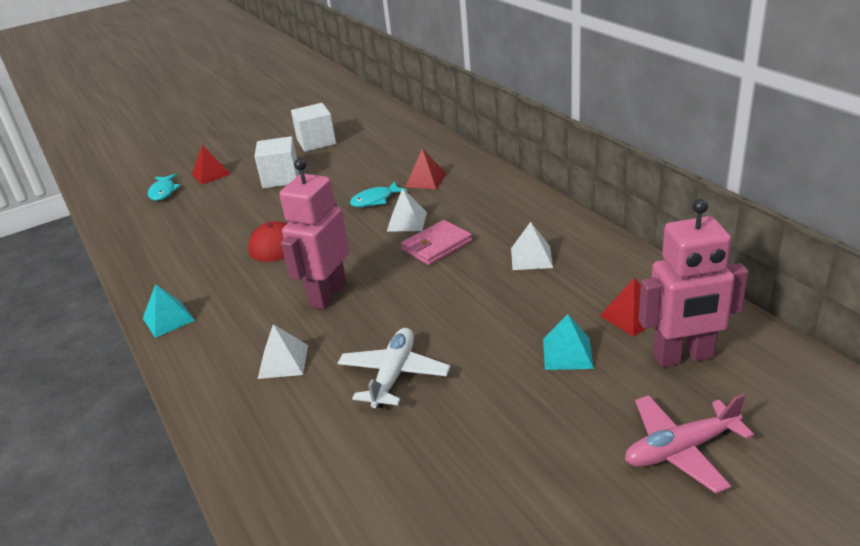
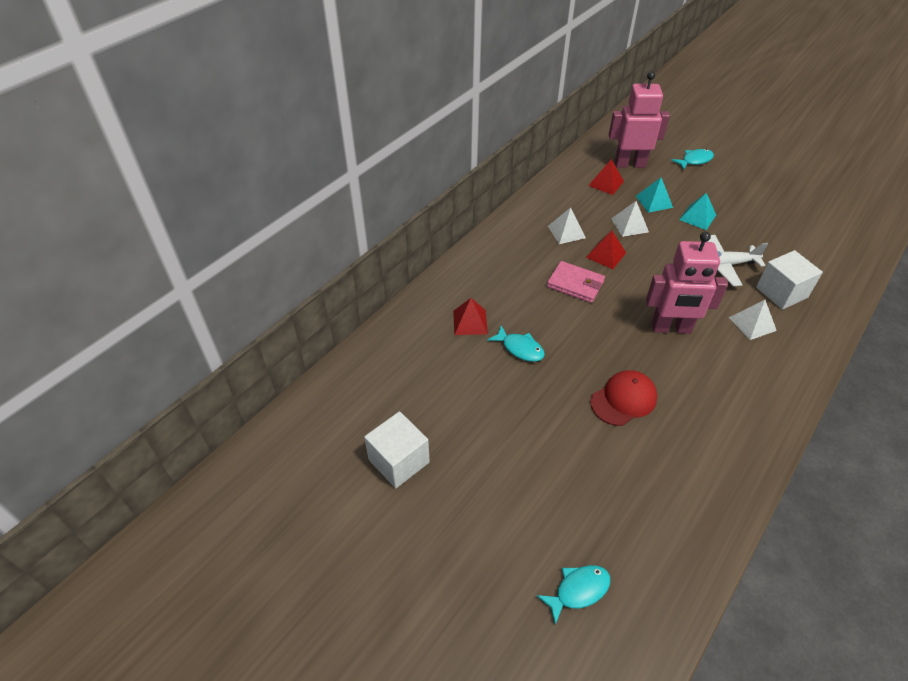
camera: 115 degrees left, 15 degrees up
(168, 319) = (767, 424): turquoise pyramid -> turquoise pyramid (697, 217)
(211, 174) = (514, 553): red pyramid -> red pyramid (606, 255)
(281, 178) = (501, 457): white cube -> white cube (781, 292)
(407, 221) = (548, 313): white pyramid -> white pyramid (629, 225)
(681, 449) = (694, 160): pink plane -> turquoise fish
(683, 357) = (630, 164): pink robot -> pink robot turned 60 degrees counterclockwise

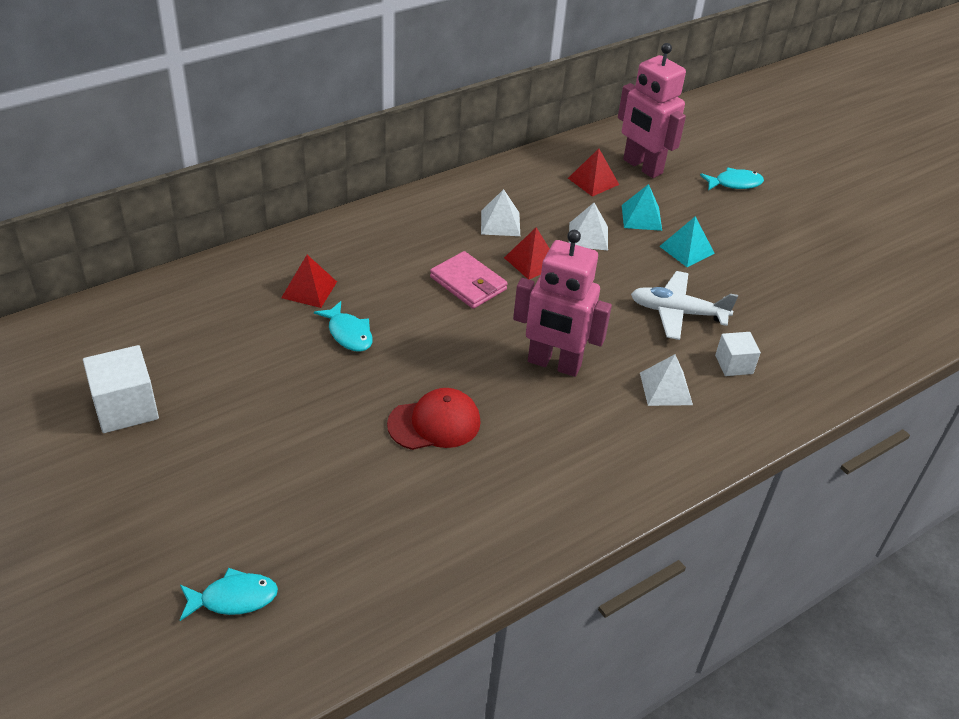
camera: 15 degrees right, 5 degrees down
(630, 164) = (642, 167): pink robot -> pink robot turned 150 degrees counterclockwise
(781, 292) = (734, 364): white cube -> white cube, size x0.61

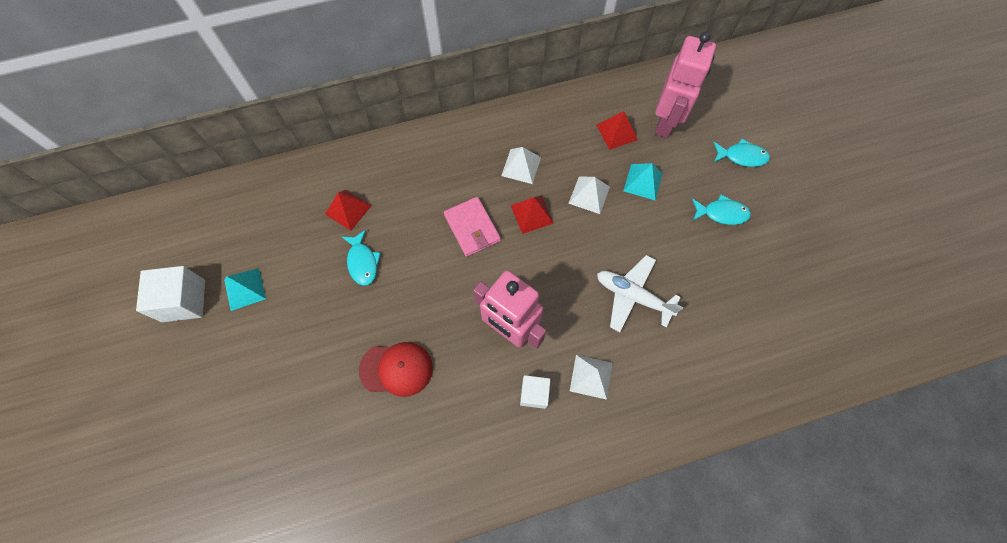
camera: 20 degrees right, 25 degrees up
(233, 598) = (203, 499): turquoise fish -> turquoise fish (722, 213)
(642, 167) = (666, 122): pink robot -> pink robot turned 135 degrees counterclockwise
(687, 250) = (668, 227): turquoise pyramid -> turquoise pyramid (245, 289)
(734, 364) = (658, 364): white cube -> white cube (534, 394)

